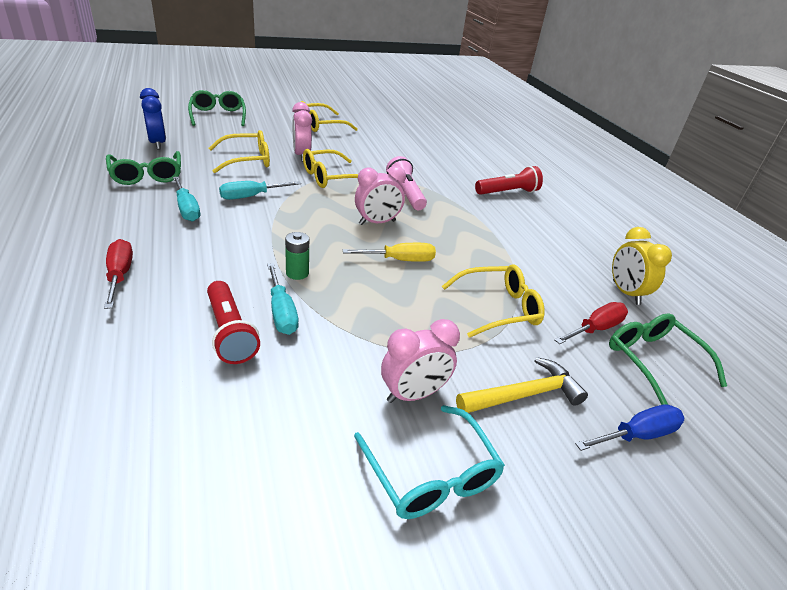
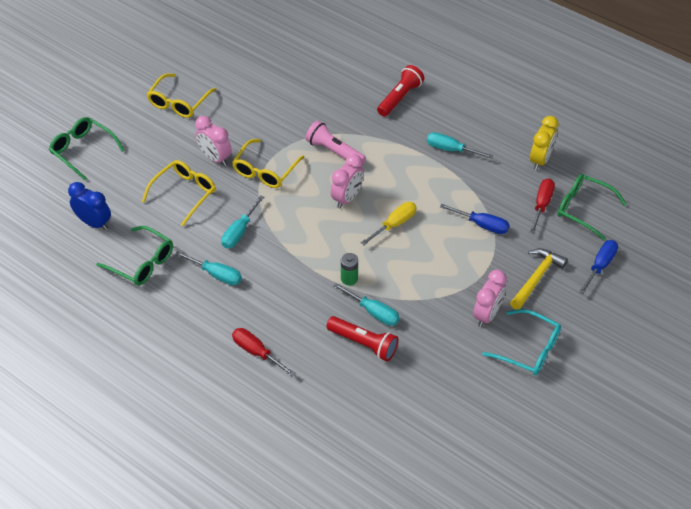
camera: 30 degrees left, 15 degrees up
(499, 308) = (482, 225): yellow glasses -> blue screwdriver
(524, 241) = (451, 150): none -> turquoise screwdriver
(625, 293) = (540, 160): yellow clock -> yellow clock turned 105 degrees counterclockwise

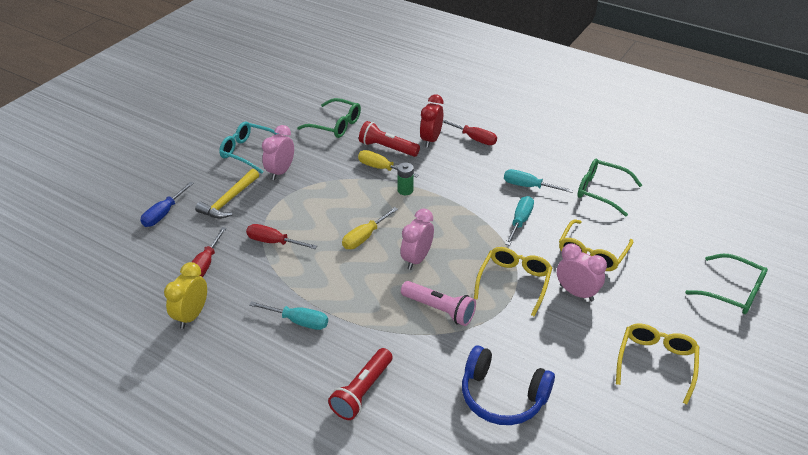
camera: 175 degrees right, 10 degrees down
(94, 223) = (667, 220): blue clock -> none
(300, 88) = (502, 396): none -> blue headphones
(309, 354) = (431, 140): none -> red clock
(373, 312) = (381, 168): turquoise screwdriver -> yellow screwdriver
(482, 225) = (274, 242): blue screwdriver -> red screwdriver
(582, 209) = (161, 264): green glasses -> green glasses (336, 125)

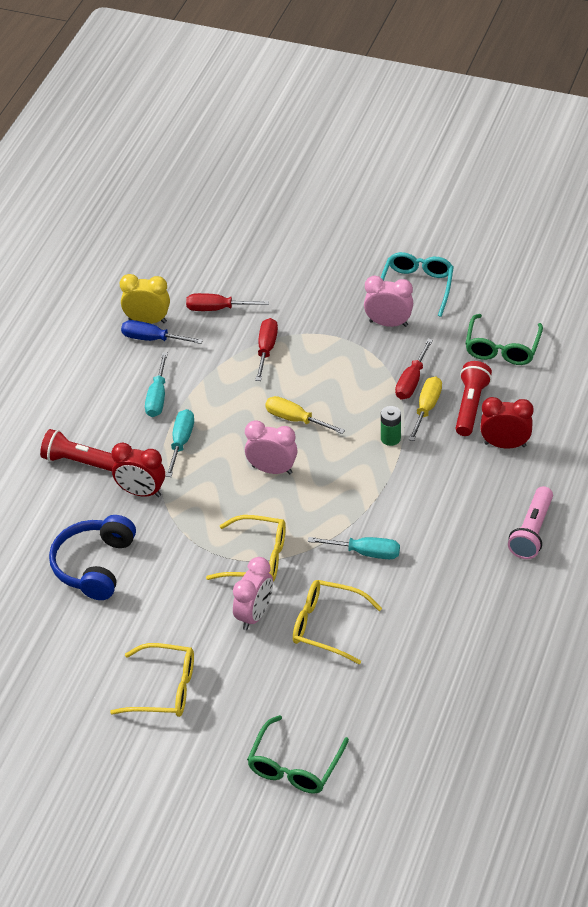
camera: 80 degrees right, 5 degrees up
(164, 213) = (286, 254): blue screwdriver -> blue screwdriver (152, 339)
(229, 200) = (323, 296): yellow hammer -> none
(417, 349) = (141, 492): none -> red clock
(439, 309) = (199, 501): pink flashlight -> pink flashlight (532, 532)
(474, 138) = (525, 487): red screwdriver -> red screwdriver (412, 381)
(528, 186) = (438, 554): turquoise screwdriver -> turquoise screwdriver (181, 442)
(600, 191) = (453, 629): green glasses -> none

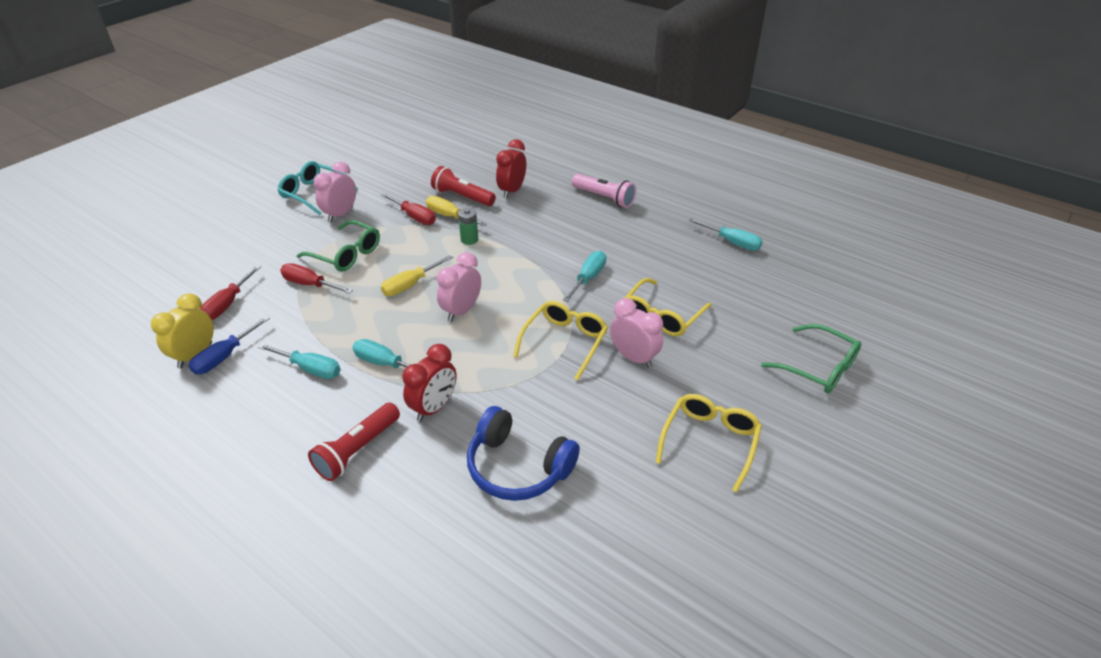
camera: 75 degrees left, 5 degrees down
(492, 669) = (732, 242): none -> turquoise screwdriver
(502, 349) = (414, 172): green glasses -> green glasses (347, 254)

